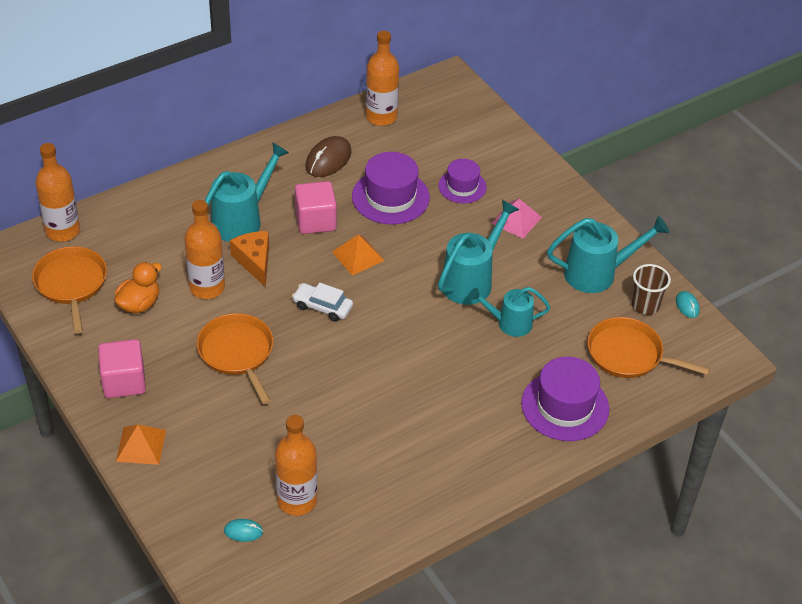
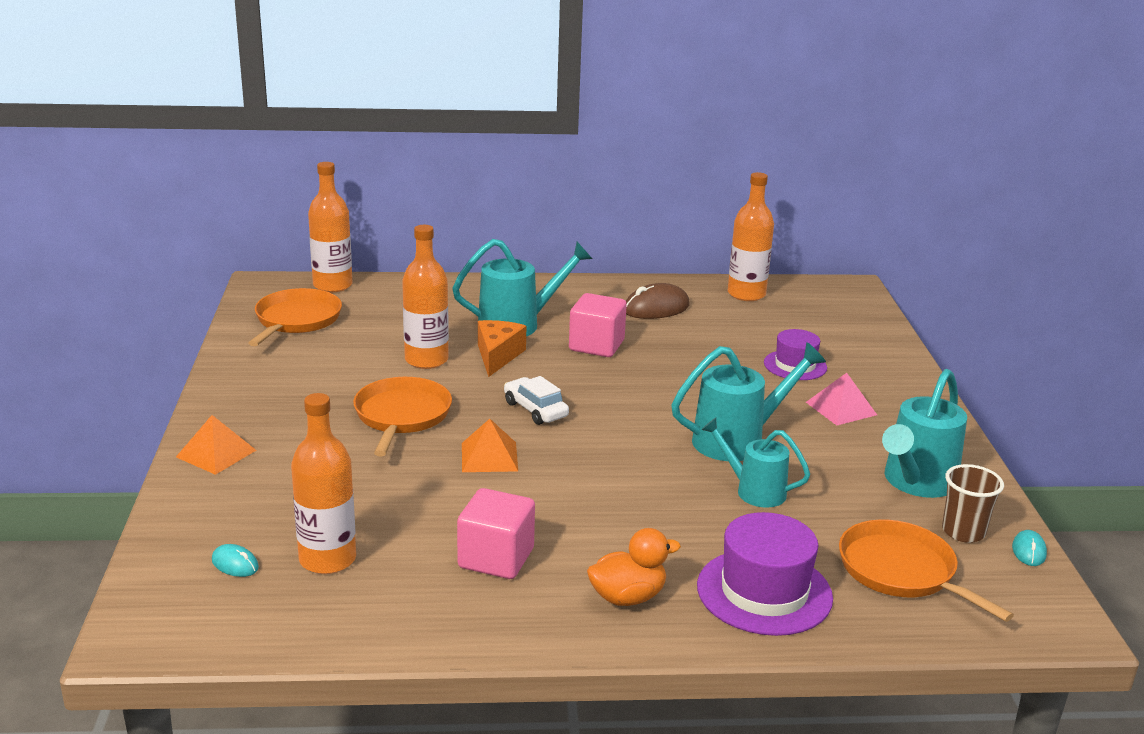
camera: 30 degrees right, 20 degrees down
(124, 382) = (260, 401): pink cube -> pink cube (496, 558)
(139, 304) = (344, 352): orange duck -> orange duck (628, 597)
(358, 256) = (617, 383): orange pyramid -> orange pyramid (489, 457)
(390, 197) = (700, 351): purple hat -> none
(598, 273) = (915, 483): turquoise watering can -> turquoise watering can turned 105 degrees clockwise

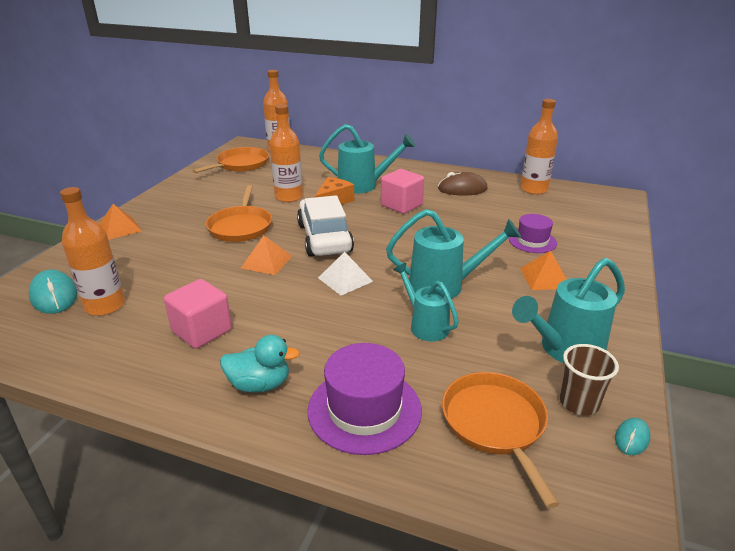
camera: 25 degrees right, 5 degrees up
(235, 564) = (54, 296): turquoise mouse -> turquoise mouse, size x1.89
(401, 416) = (241, 226): orange pan -> orange pan turned 150 degrees clockwise
(535, 410) = (324, 238): white car -> white car, size x1.85
(613, 458) = (345, 279): none -> white pyramid
(628, 597) = (259, 384): orange duck -> turquoise duck
(841, 408) = (545, 278): pink pyramid -> orange pyramid

